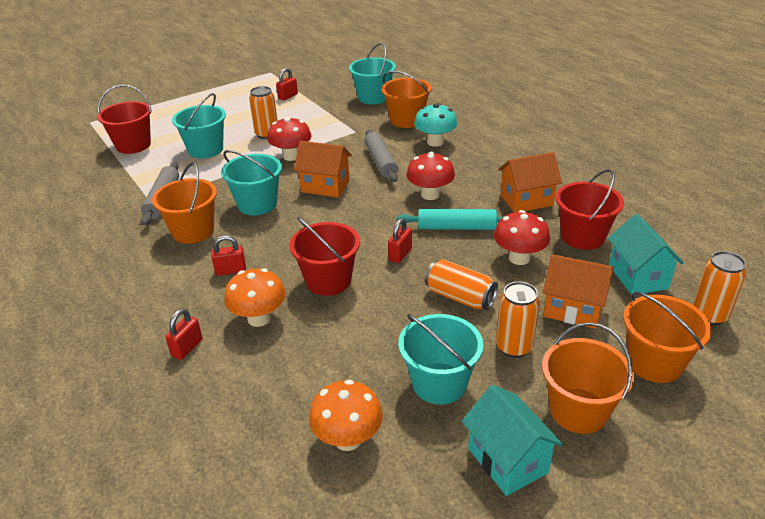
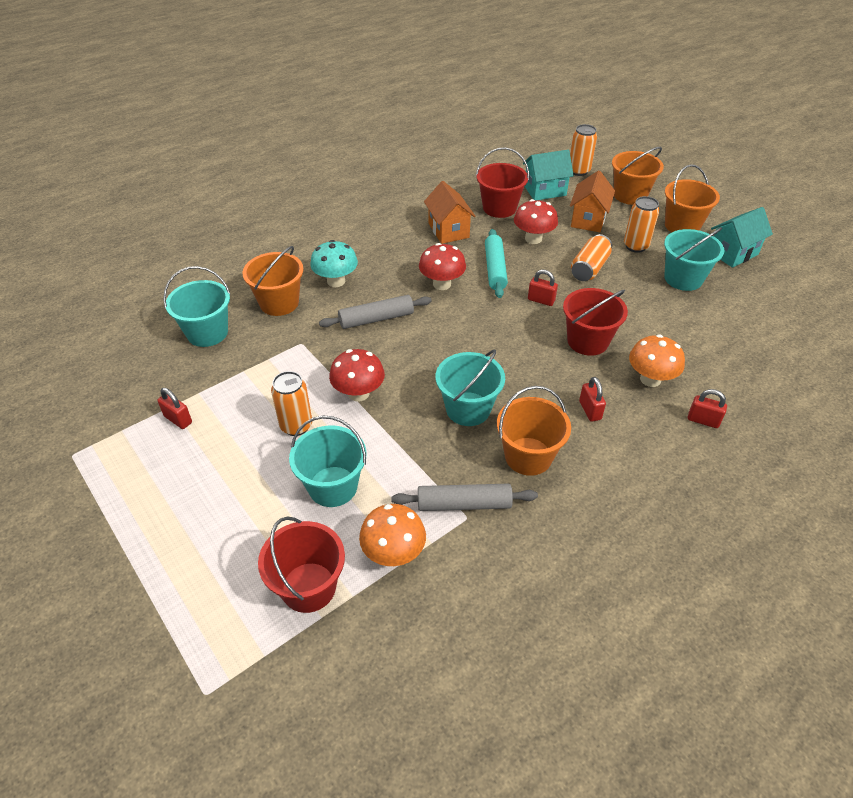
camera: 95 degrees left, 10 degrees up
(325, 186) = (428, 357): orange house -> none
(348, 439) = (750, 317): orange mushroom -> orange mushroom (393, 553)

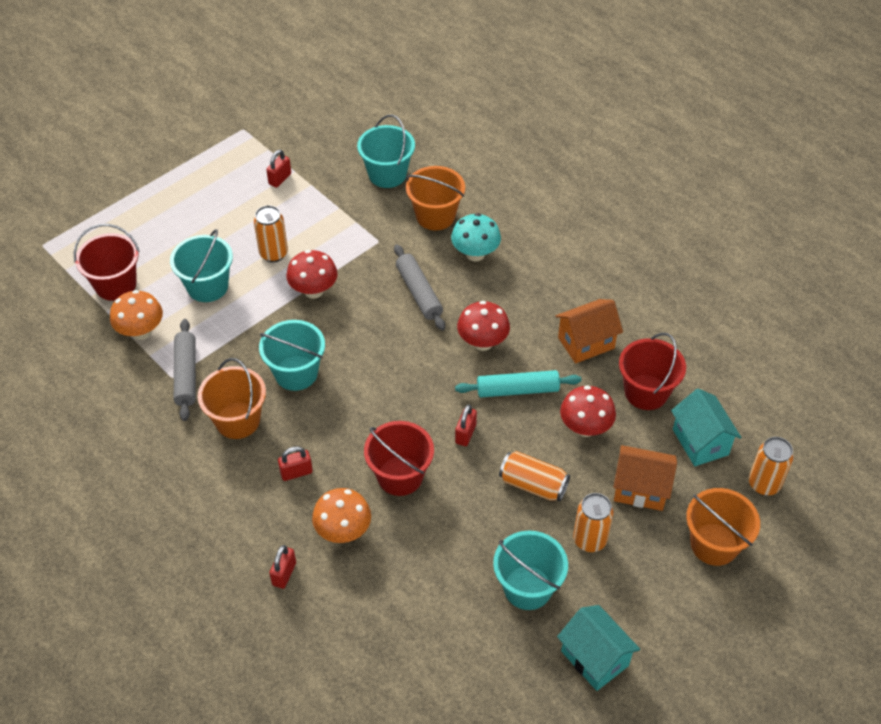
camera: 85 degrees right, 5 degrees up
(682, 225) = (650, 602): orange bucket -> none

